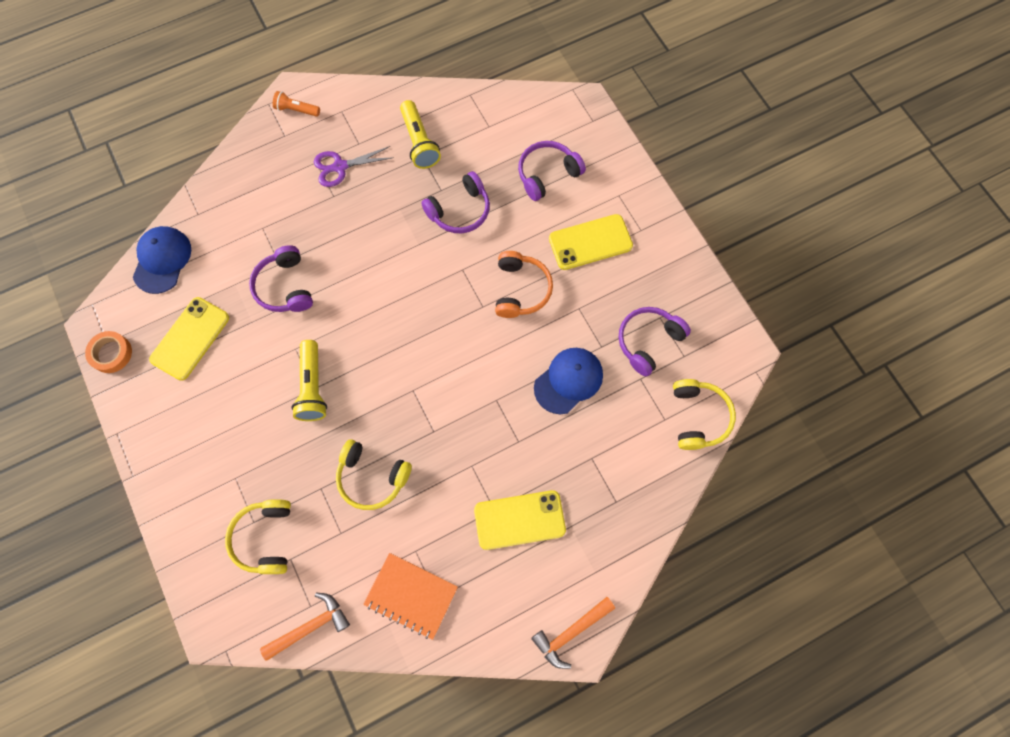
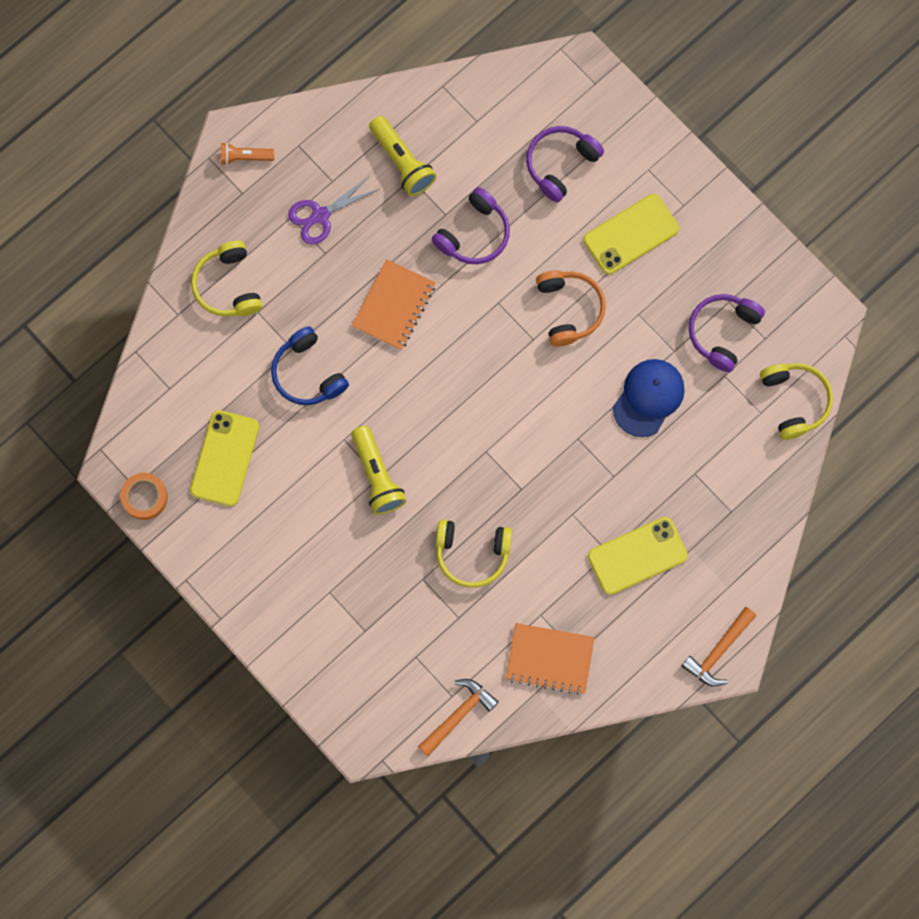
camera: 15 degrees left, 5 degrees up
(162, 260) = (158, 379): blue cap -> none
(265, 538) = (382, 643): yellow headphones -> yellow headphones (228, 286)
(285, 287) = (308, 373): purple headphones -> blue headphones
(375, 250) = (394, 306): none -> orange notebook

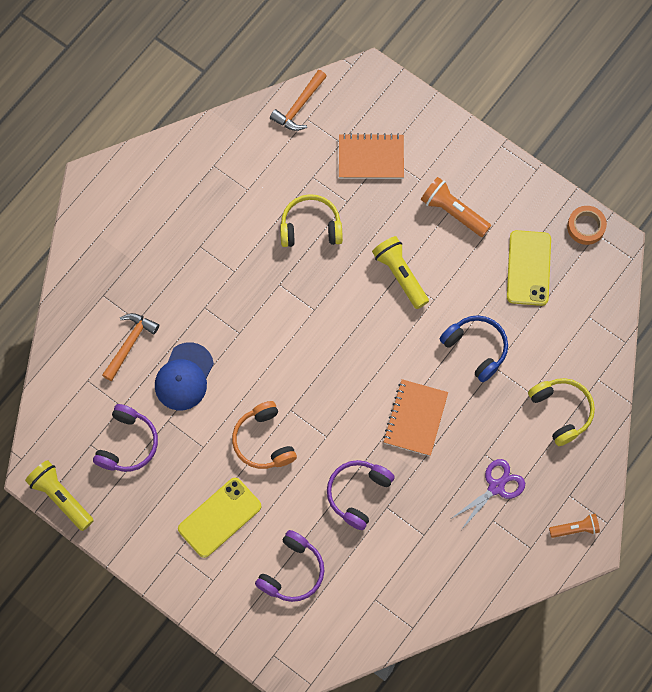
camera: 170 degrees right, 5 degrees down
(298, 543) = (453, 212): none -> orange flashlight
(402, 162) = (434, 549): yellow flashlight -> yellow flashlight (61, 497)
(549, 659) = (234, 158): orange notebook -> orange notebook (371, 158)
(637, 556) = (176, 247): yellow phone -> none
(718, 651) = (100, 186): orange hammer -> orange hammer (129, 344)
(794, 401) = (59, 395): yellow headphones -> none

